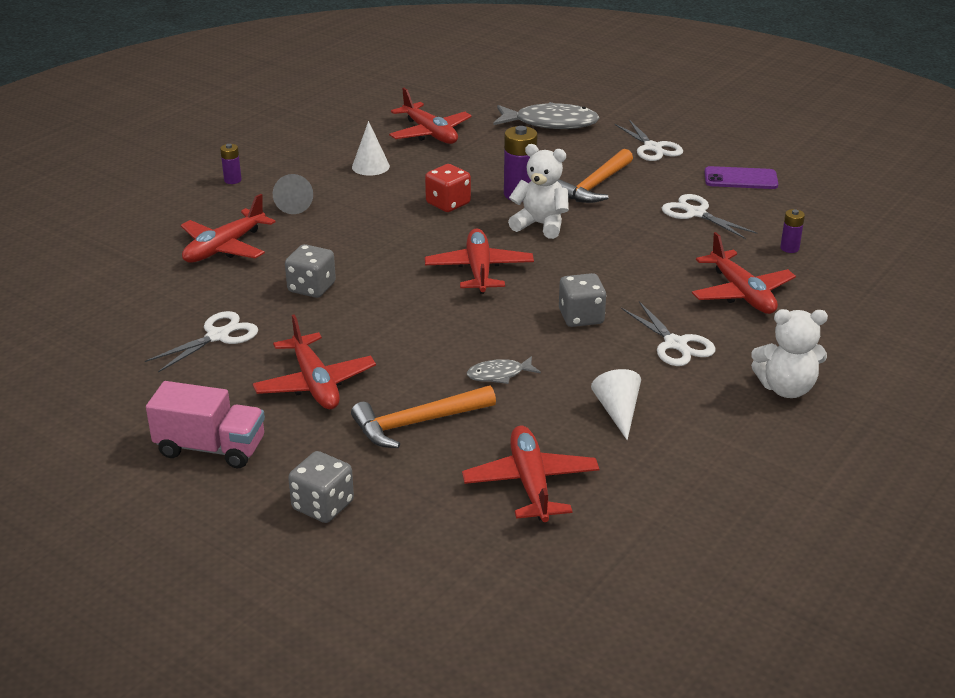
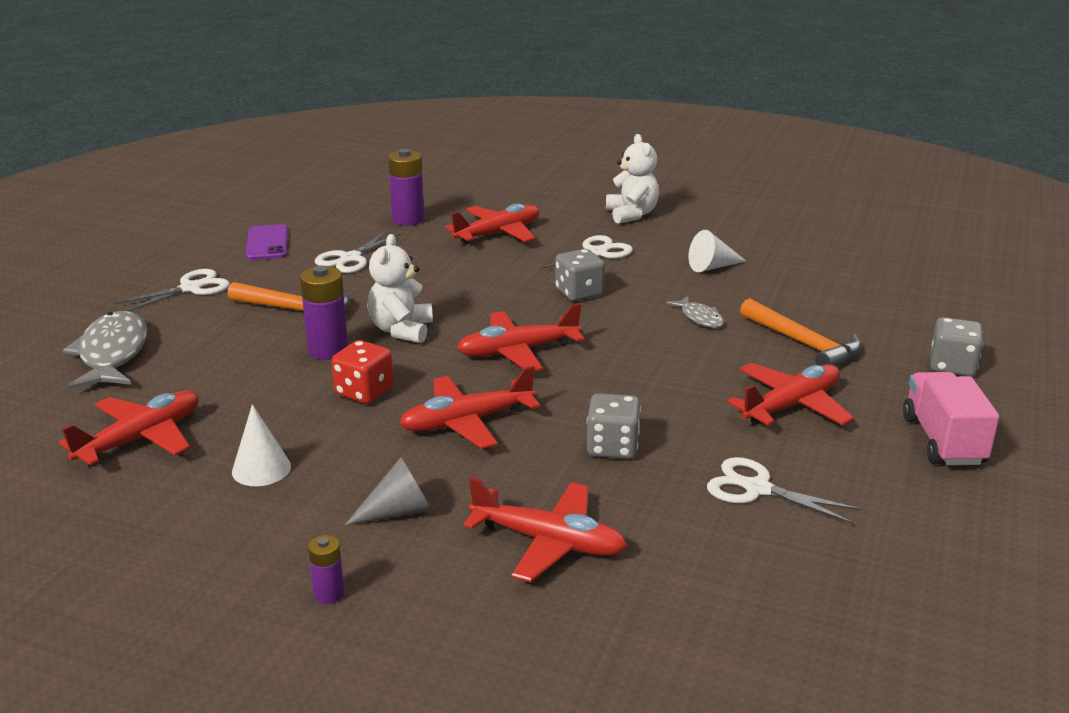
camera: 105 degrees left, 5 degrees down
(531, 483) = (832, 289): red plane -> red plane (466, 422)
(789, 248) = (408, 219): purple battery -> purple battery, size x1.83

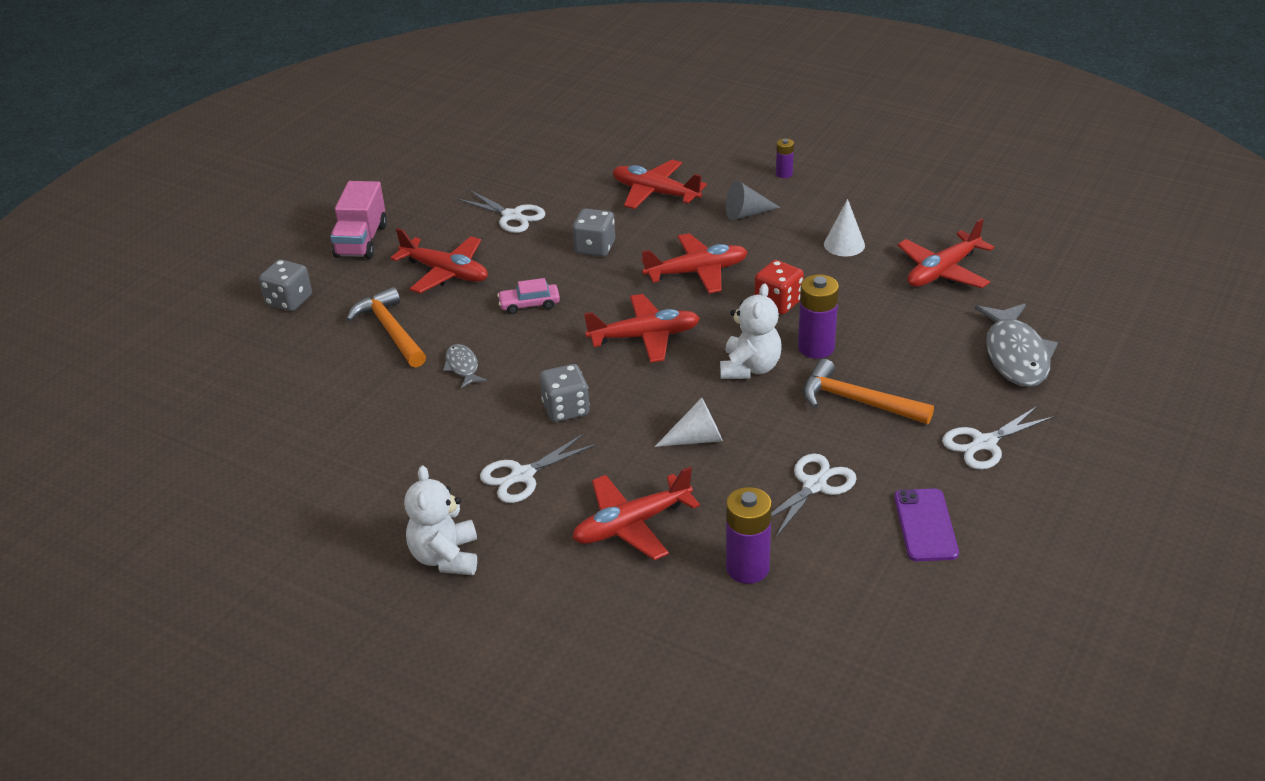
camera: 170 degrees left, 10 degrees up
(663, 376) = (529, 304): none -> pink car
(712, 267) = (405, 441): white cone -> white cone (696, 439)
(791, 406) = (445, 272): red plane -> red plane turned 120 degrees counterclockwise

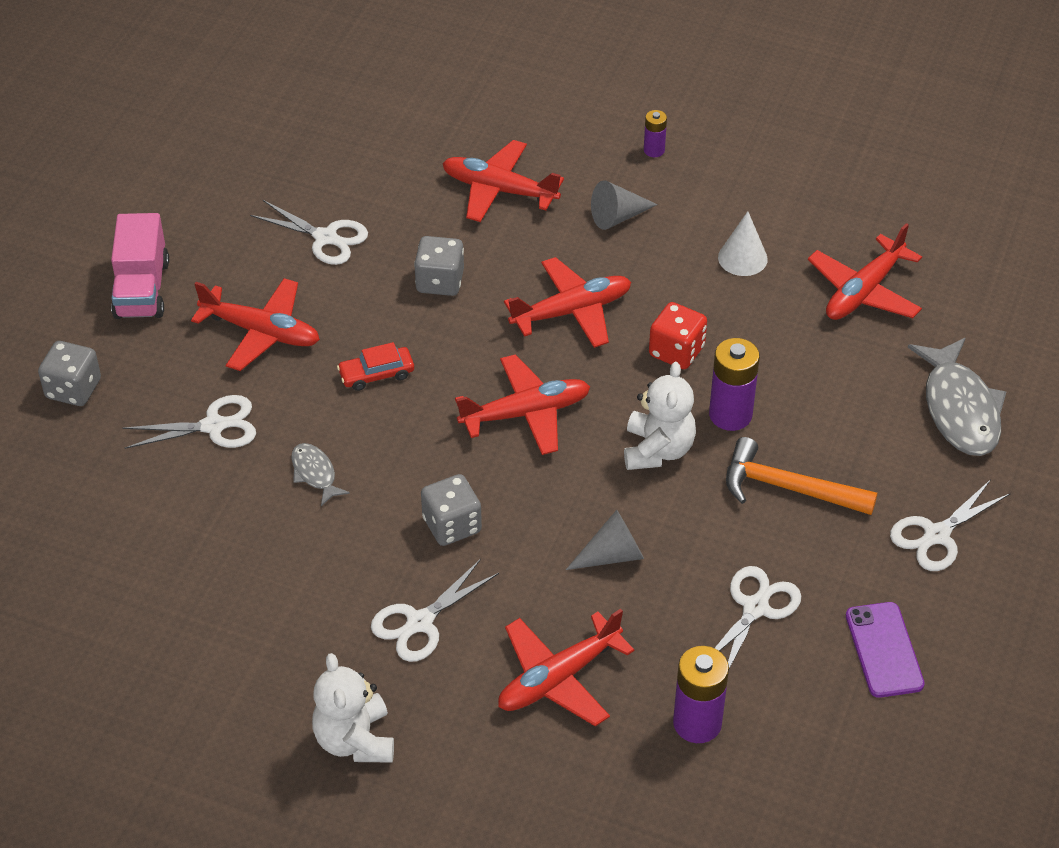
camera: 10 degrees left, 10 degrees up
(390, 330) = (213, 426): orange hammer -> white scissors
(529, 304) = (376, 374): pink car -> red car
(696, 439) = (612, 555): white cone -> grey cone

